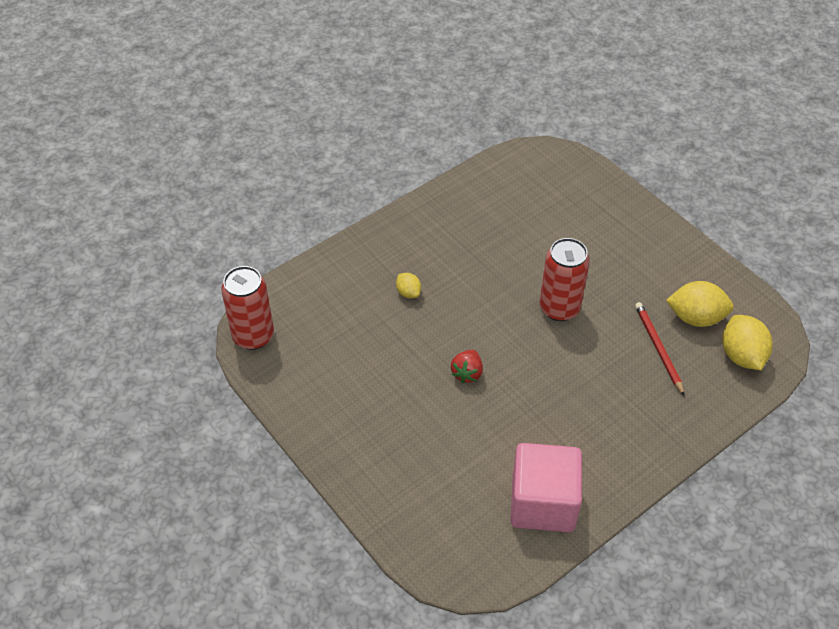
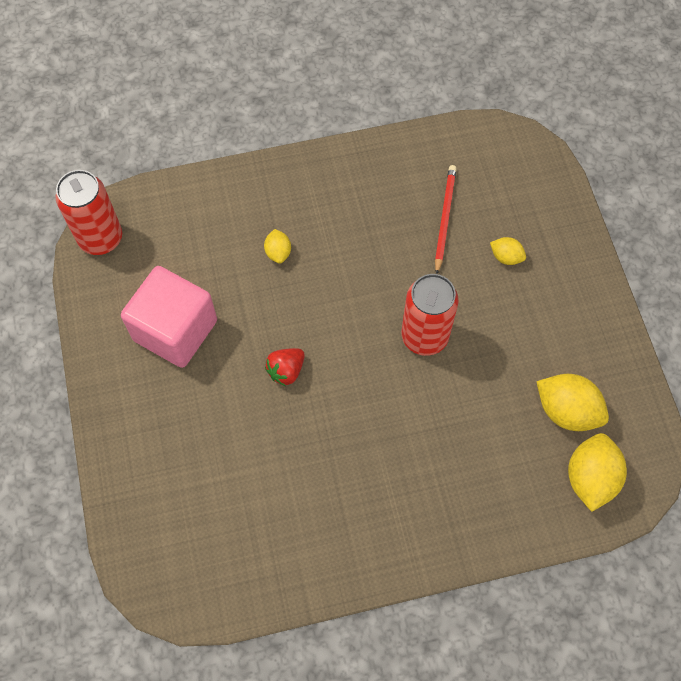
camera: 25 degrees right, 15 degrees up
(543, 503) = (280, 550): pink cube -> pink cube (175, 330)
(585, 232) = (506, 257): none -> yellow lemon
(658, 348) = (503, 429): red pencil -> red pencil (444, 218)

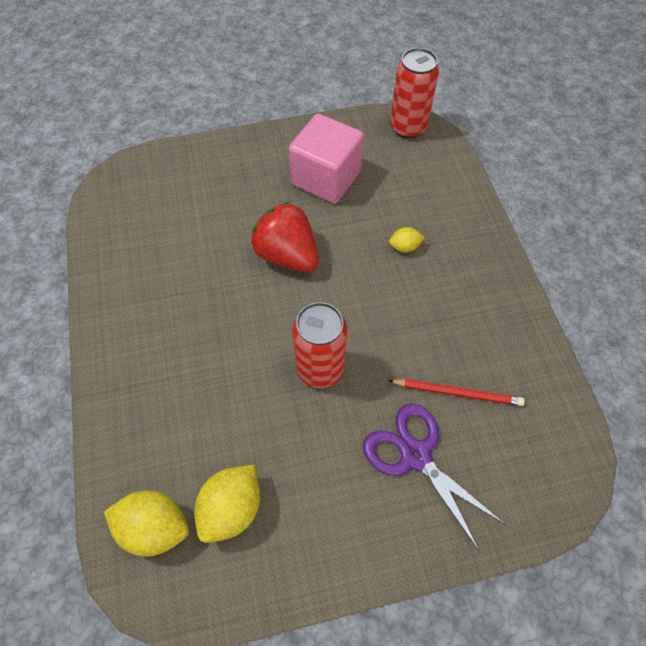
camera: 90 degrees right, 5 degrees down
(286, 371) = (287, 255): red strawberry -> red strawberry, size x1.90
(506, 257) = (415, 455): yellow lemon -> purple scissors

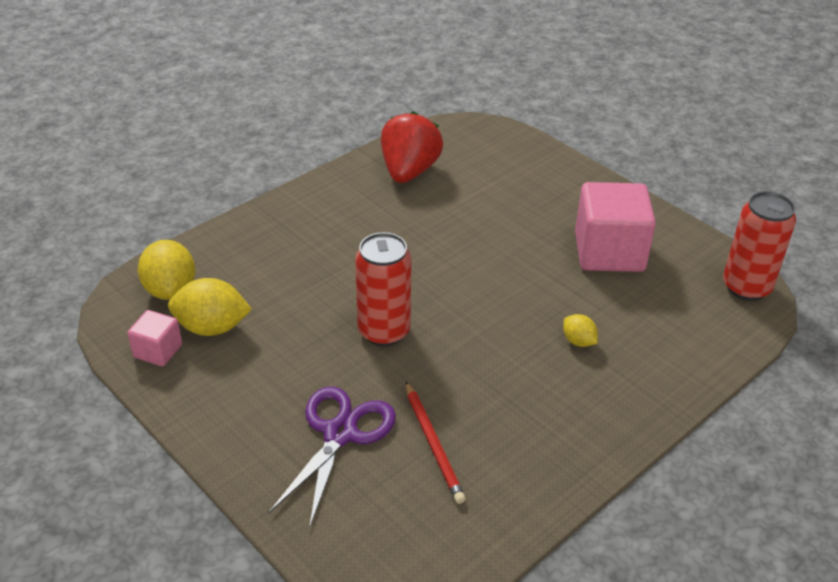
camera: 60 degrees right, 20 degrees down
(233, 572) = (158, 351): none -> pink cube
(287, 255) = (490, 262): red strawberry -> red strawberry (409, 171)

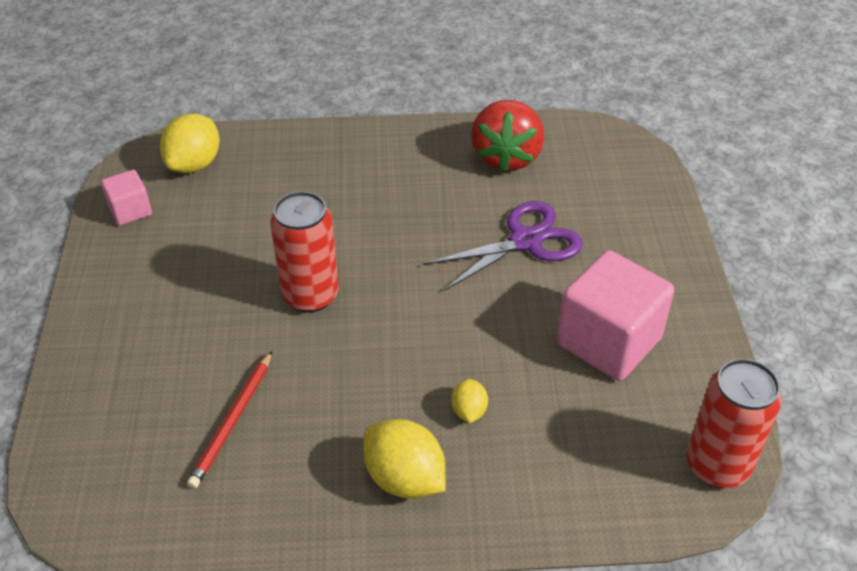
camera: 40 degrees right, 5 degrees up
(212, 327) = (187, 213): yellow lemon -> yellow lemon (404, 478)
(340, 434) = (175, 363): purple scissors -> purple scissors (525, 241)
(409, 171) = (506, 157): red strawberry -> red strawberry turned 135 degrees clockwise

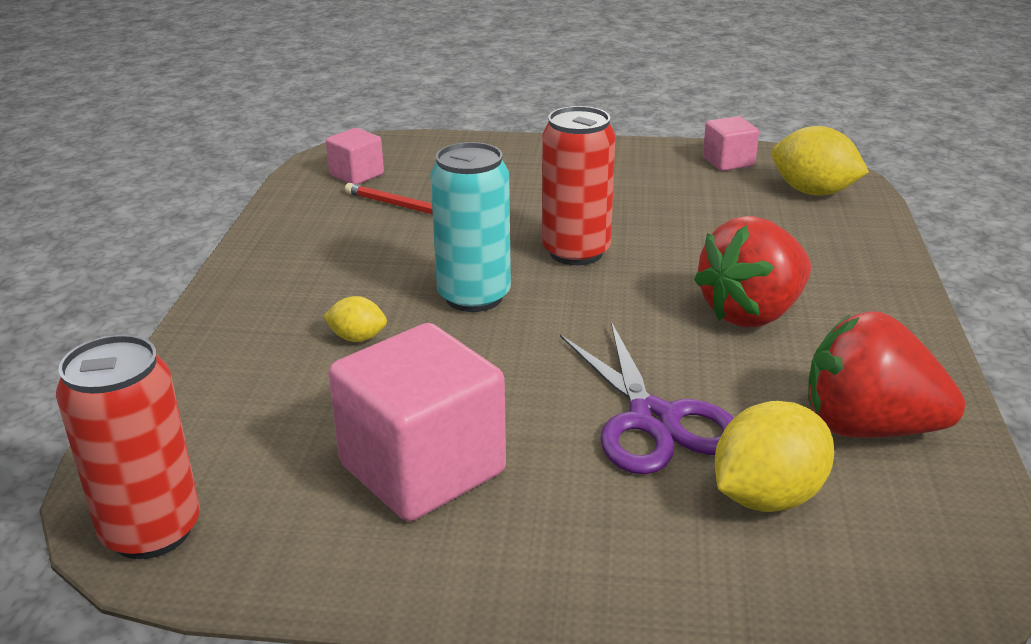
camera: 100 degrees right, 15 degrees down
(145, 492) = (356, 175): none -> pink cube
(390, 199) = (752, 313): none -> red strawberry
(393, 349) = (474, 297): none -> turquoise can
(404, 478) = (291, 291): yellow lemon -> yellow lemon (767, 497)

